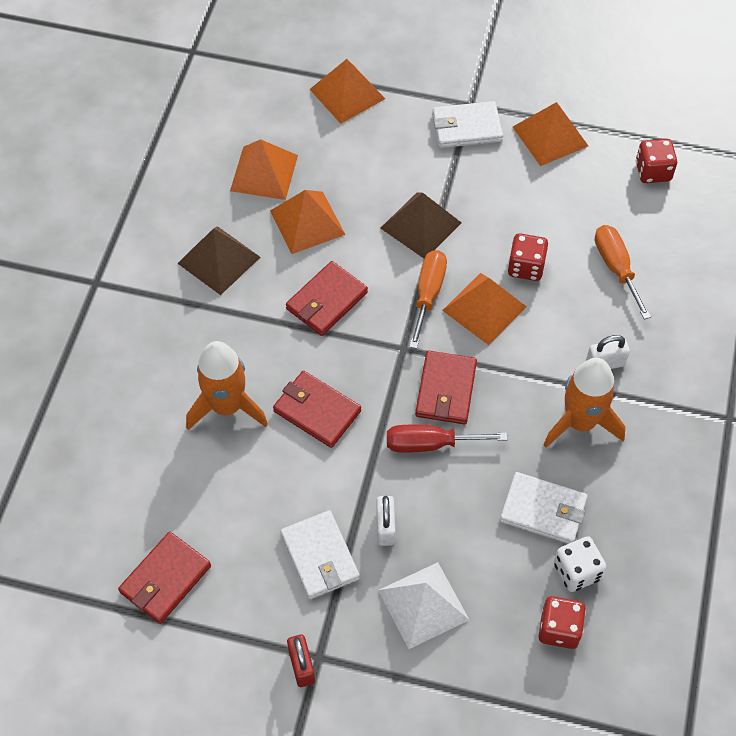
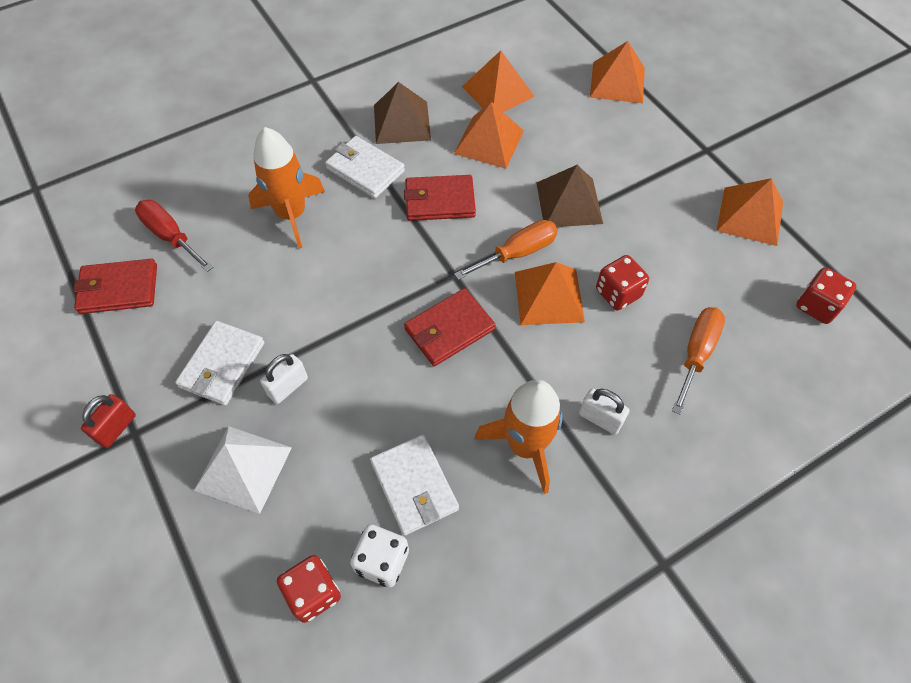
camera: 45 degrees right, 0 degrees up
(317, 411) = (343, 266): red wallet -> none
(430, 444) = (391, 357): red screwdriver -> red screwdriver (170, 236)
(466, 127) = (685, 163): white wallet -> white wallet (365, 170)

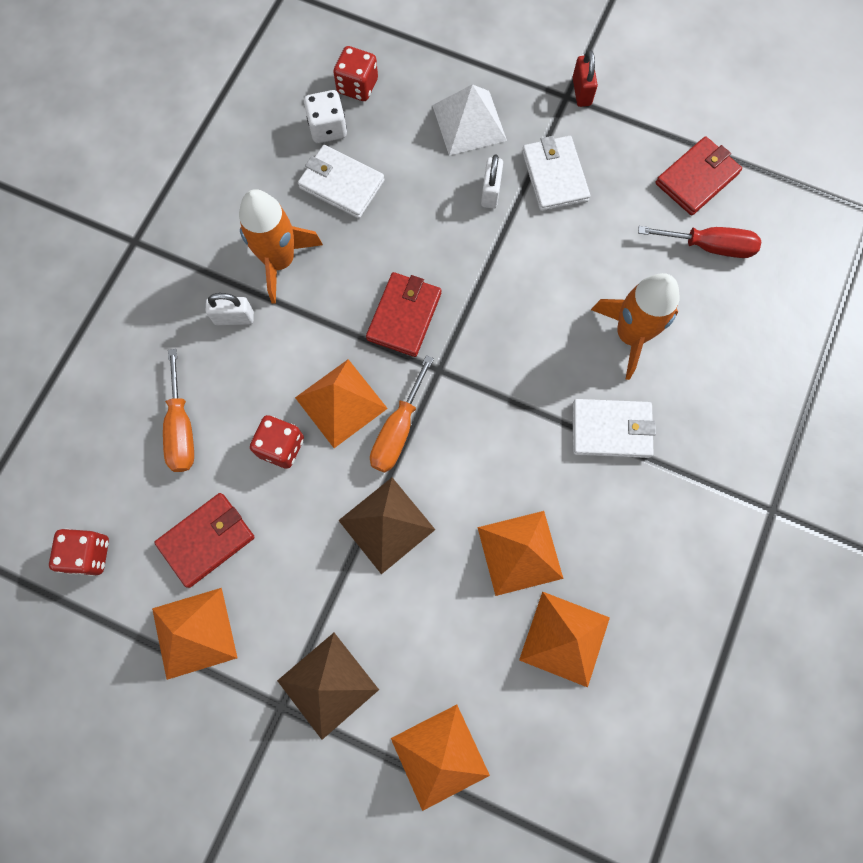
camera: 145 degrees right, 15 degrees up
(401, 122) = (629, 516): brown pyramid -> brown pyramid (328, 684)
(439, 201) = (511, 441): red wallet -> red wallet (207, 540)

